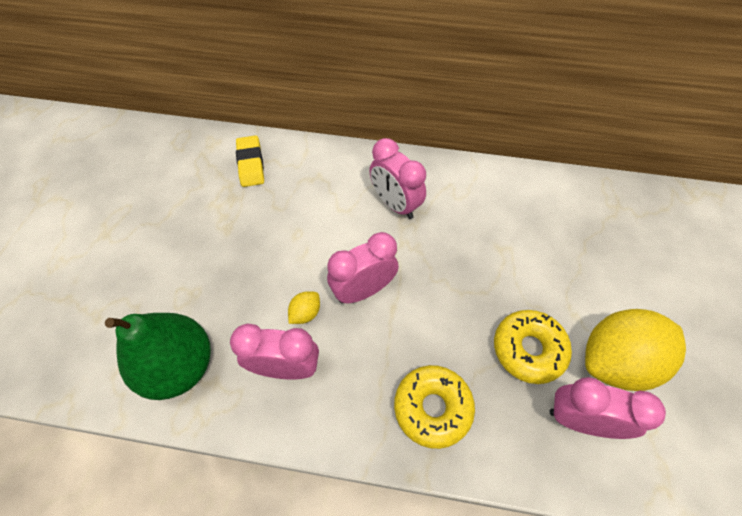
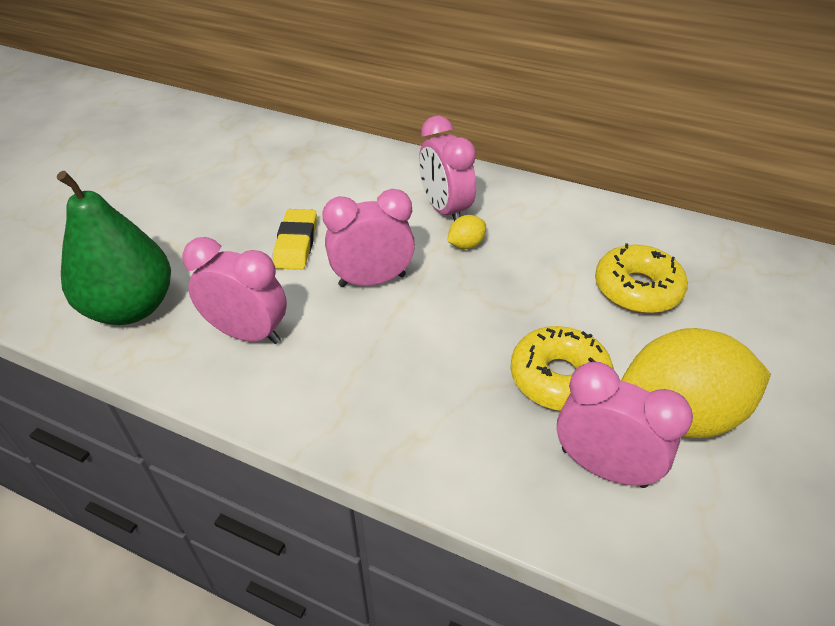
camera: 15 degrees right, 15 degrees down
(251, 164) = (295, 151): yellow eraser -> yellow eraser (296, 244)
(305, 313) = (294, 288): yellow lemon -> yellow lemon (466, 245)
(432, 408) = (408, 410): yellow donut -> yellow donut (637, 289)

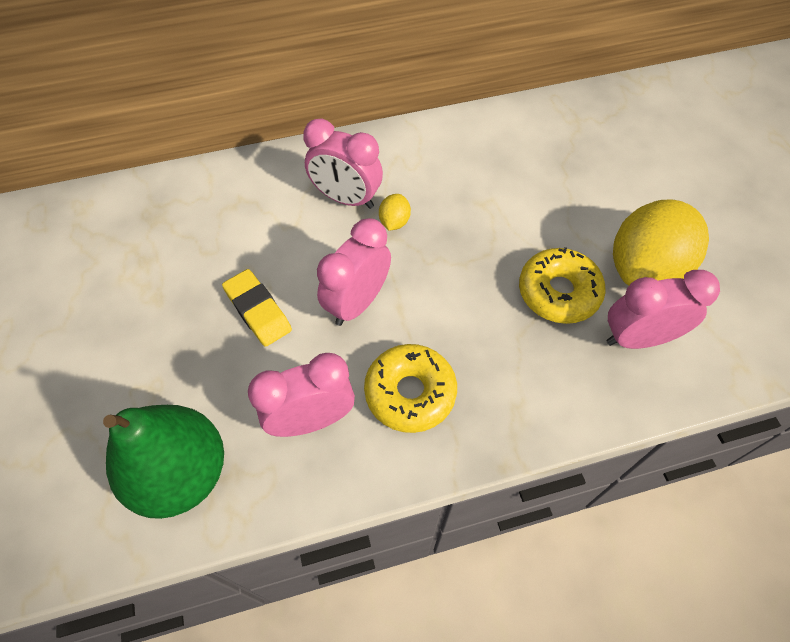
camera: 40 degrees left, 15 degrees up
(637, 289) = (542, 185): yellow donut -> yellow donut (410, 393)

